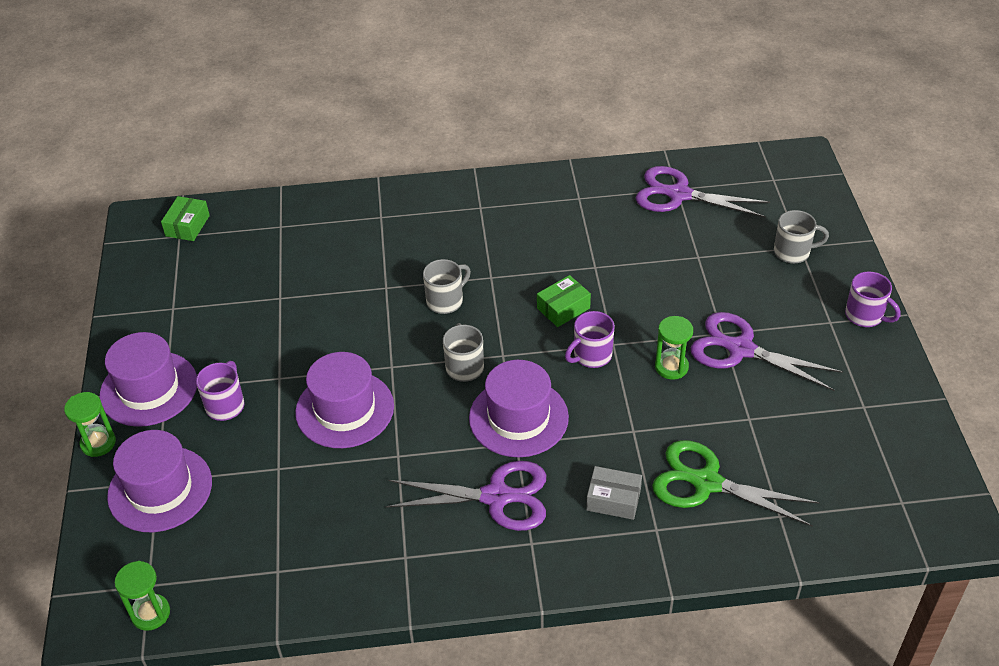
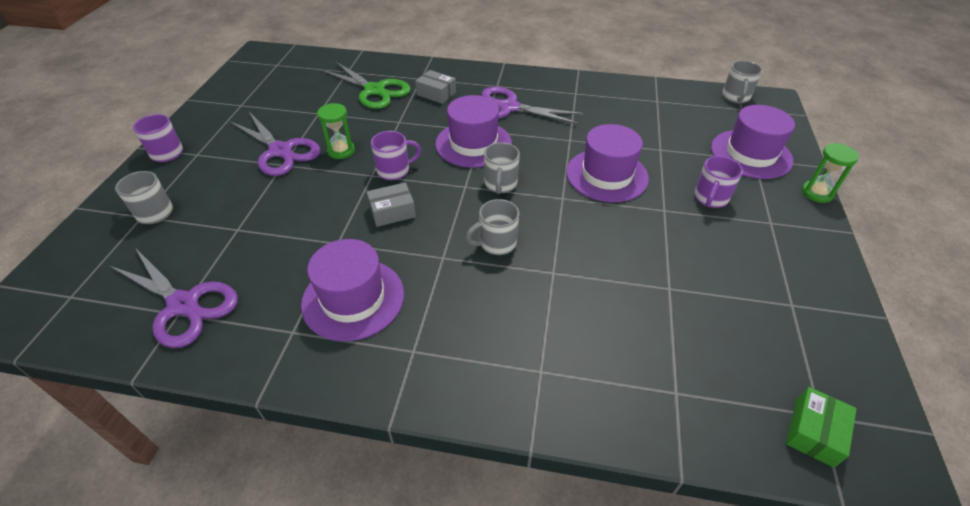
camera: 165 degrees left, 0 degrees up
(149, 389) = (787, 226): purple hat -> purple hat (353, 299)
(150, 613) = (735, 97): green hourglass -> grey mug
(563, 308) = (392, 212): green box -> grey box

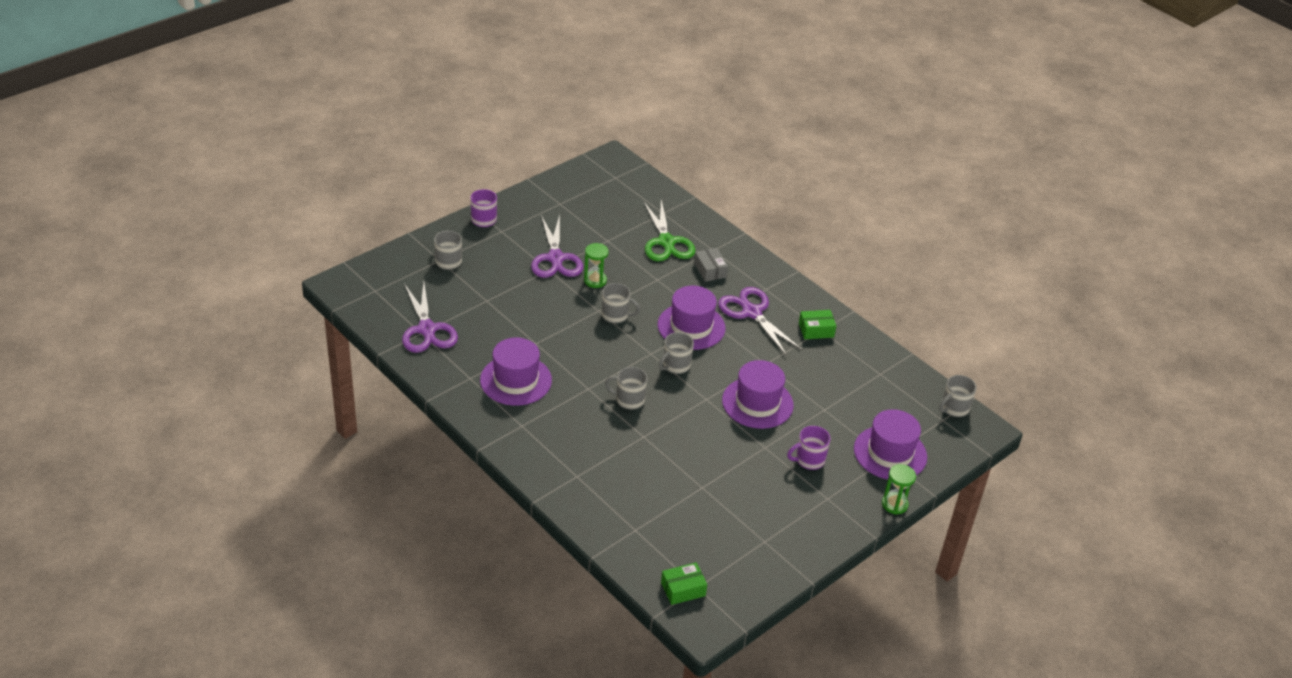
camera: 35 degrees right, 5 degrees down
(392, 212) = (586, 343): grey box -> none
(394, 171) = (616, 315): purple mug -> grey mug
(572, 95) = (816, 330): none -> green box

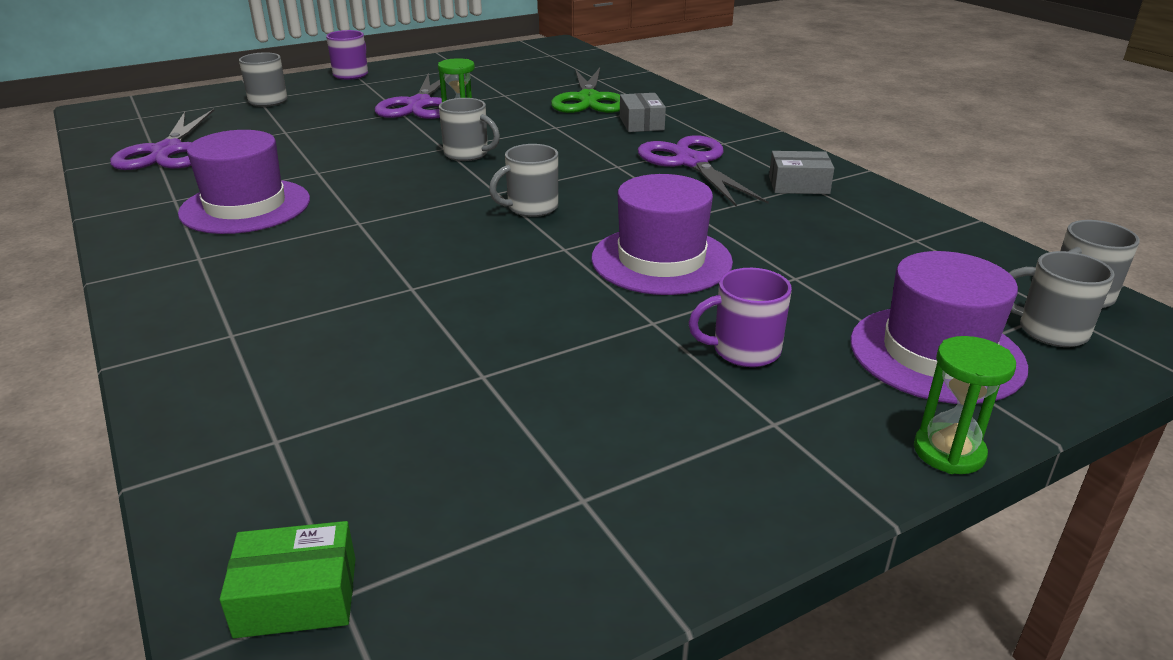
camera: 15 degrees right, 10 degrees down
(629, 400) = (420, 241): grey mug -> grey mug (1050, 331)
(691, 326) = (583, 170): purple hat -> none
(816, 330) = (798, 185): green box -> grey box

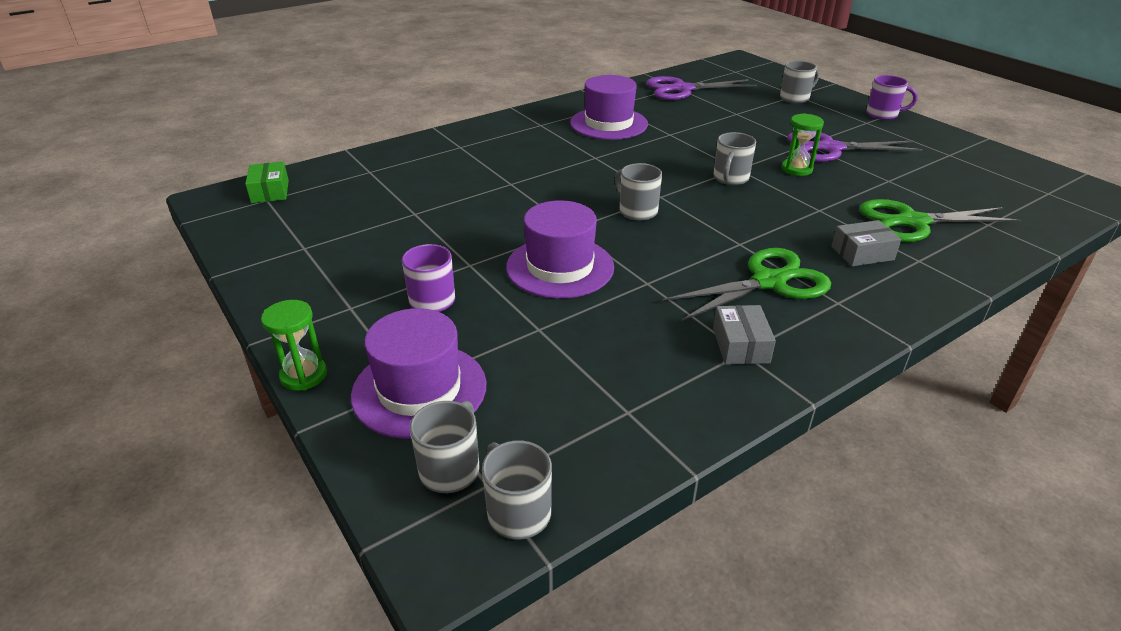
camera: 85 degrees right, 5 degrees up
(691, 163) = (768, 282): purple scissors -> green scissors

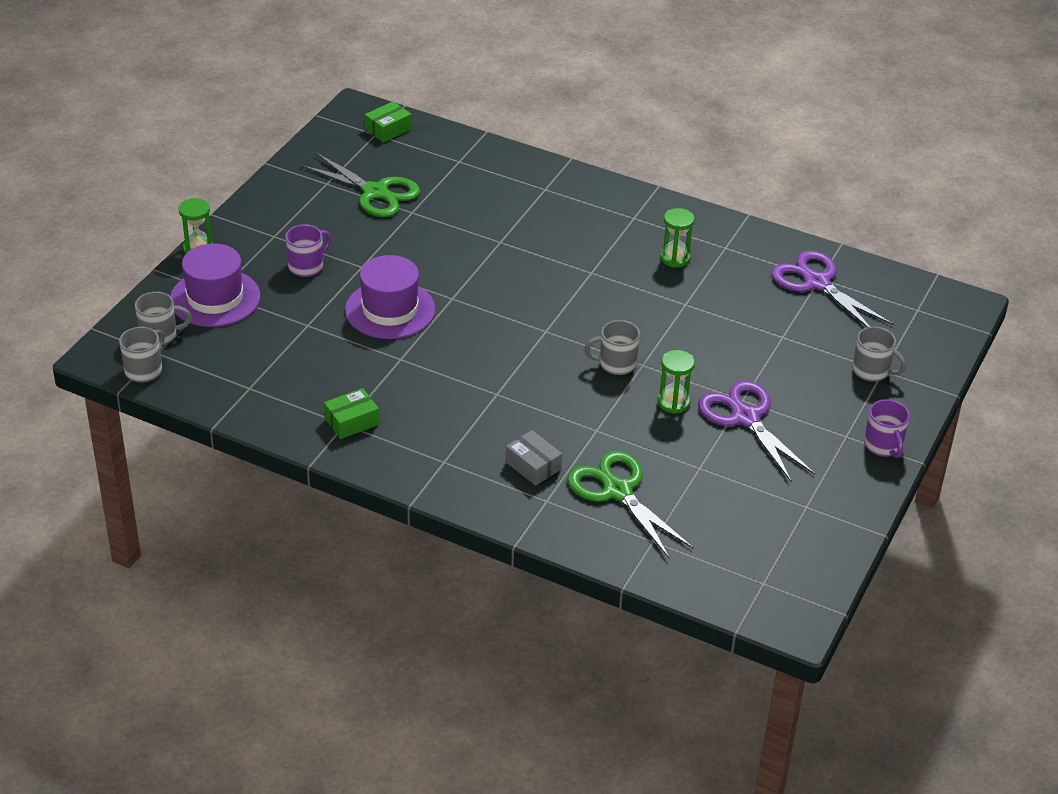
camera: 60 degrees right, 5 degrees up
(608, 124) = (675, 258): purple hat -> green hourglass
(637, 211) = (507, 324): grey mug -> none
(740, 345) = (352, 421): grey box -> green box
(768, 282) = (447, 420): green scissors -> green scissors (375, 192)

